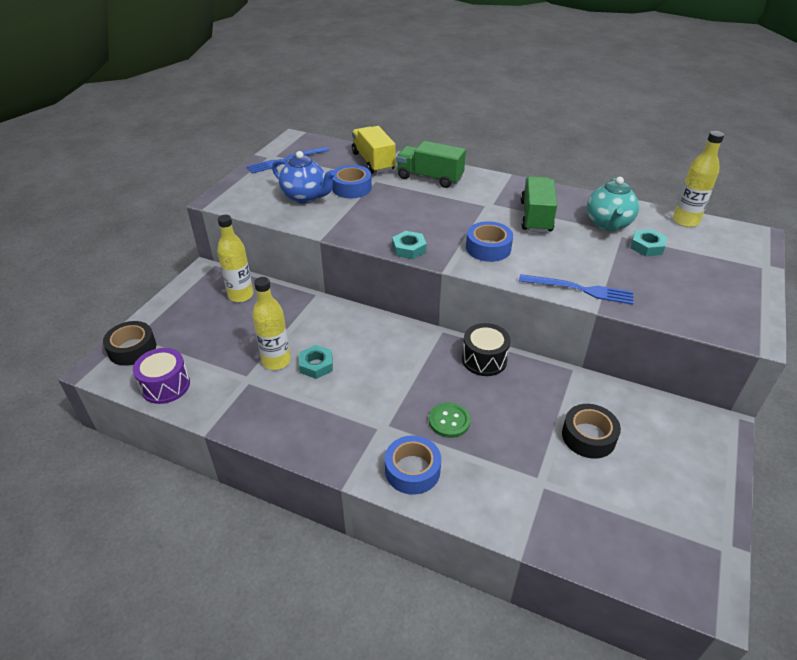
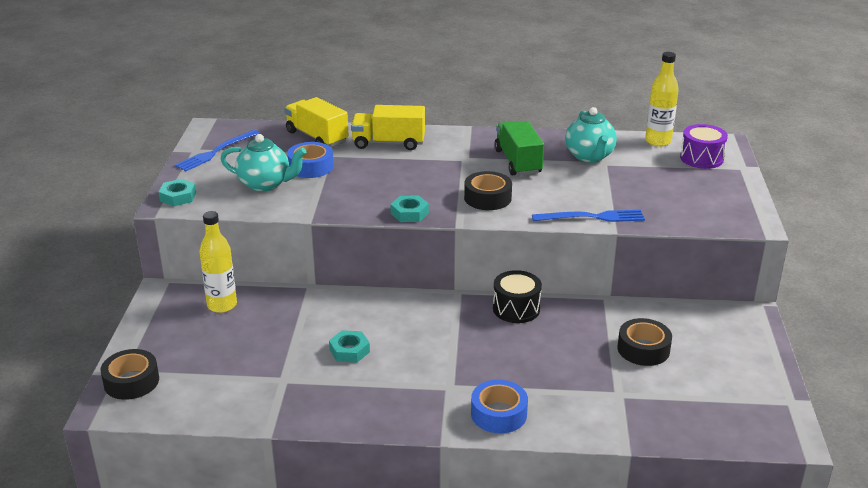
camera: 20 degrees left, 10 degrees down
(165, 386) = (196, 405): purple drum -> purple drum (701, 158)
(276, 361) = (304, 357): yellow bottle -> none
(305, 197) = (265, 184): blue teapot -> turquoise teapot
(429, 178) = (388, 143): green truck -> yellow truck
(449, 421) = (511, 367): green button -> none
(488, 248) = (487, 198): blue tape -> black tape
(647, 246) = (634, 170): turquoise nut -> turquoise nut (178, 197)

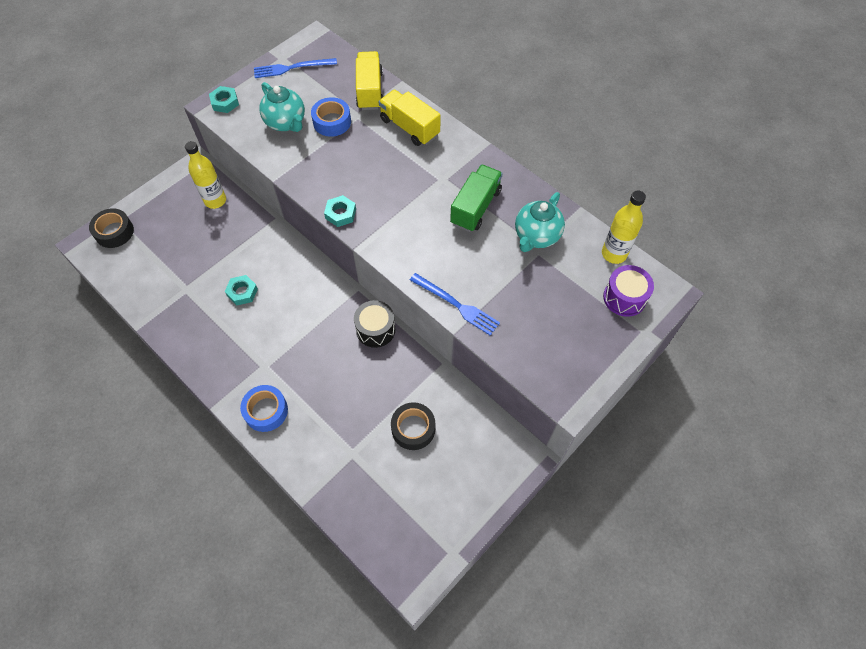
camera: 40 degrees right, 30 degrees up
(487, 198) = (408, 233): black tape -> none

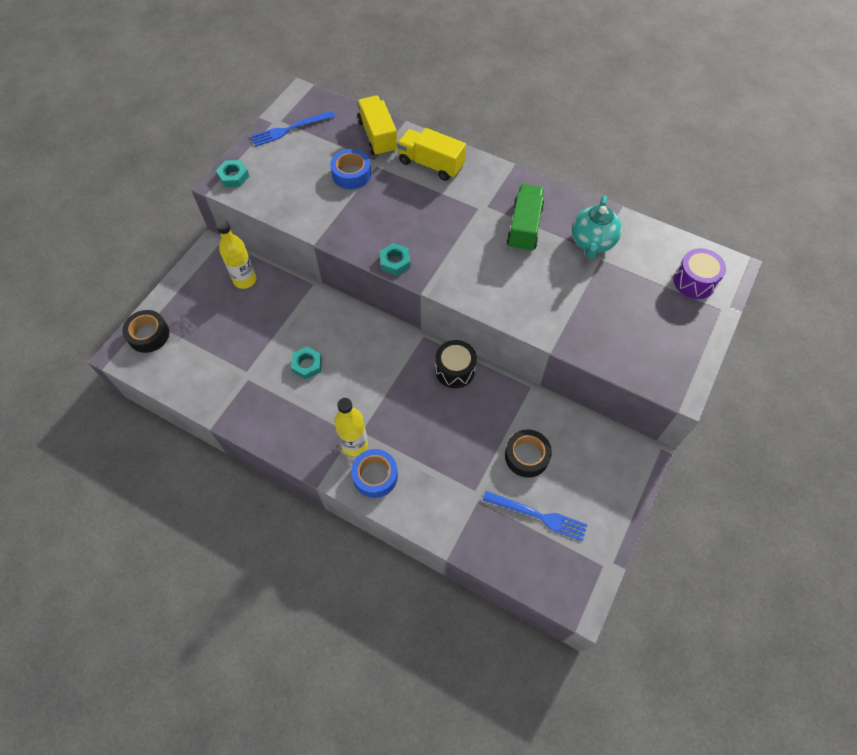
camera: 15 degrees left, 0 degrees up
(286, 123) = (305, 184): turquoise teapot -> none
(456, 305) = (542, 324): blue fork -> blue fork (538, 516)
(614, 254) = (669, 243): yellow bottle -> yellow bottle (354, 444)

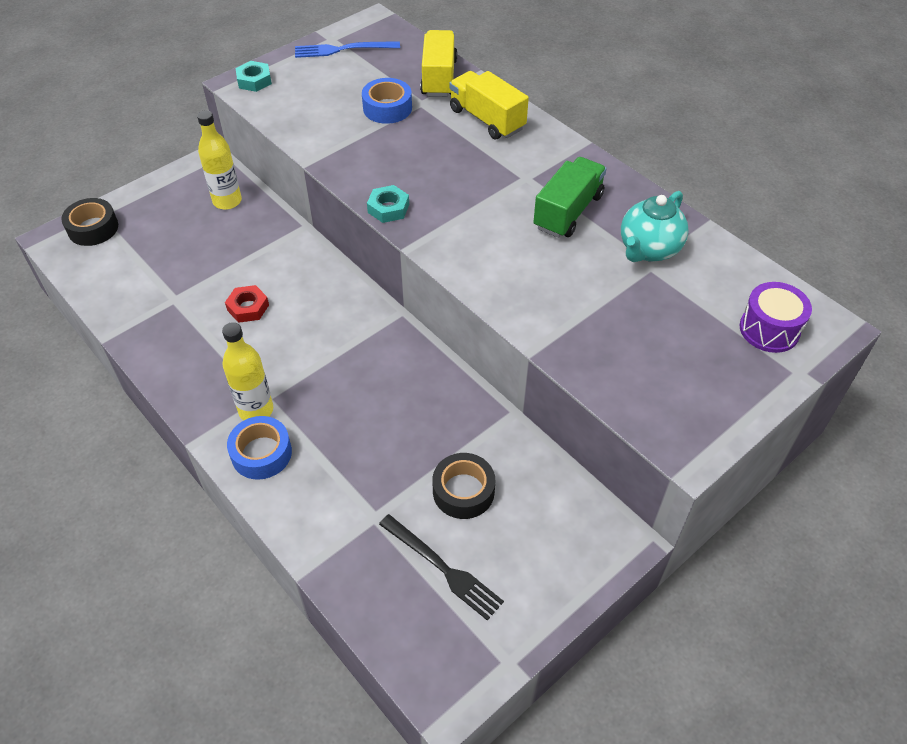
camera: 20 degrees right, 10 degrees down
(307, 365) = (248, 307): turquoise nut -> red nut
(455, 370) = (421, 364): black drum -> none
(538, 516) = (443, 568): blue fork -> black fork

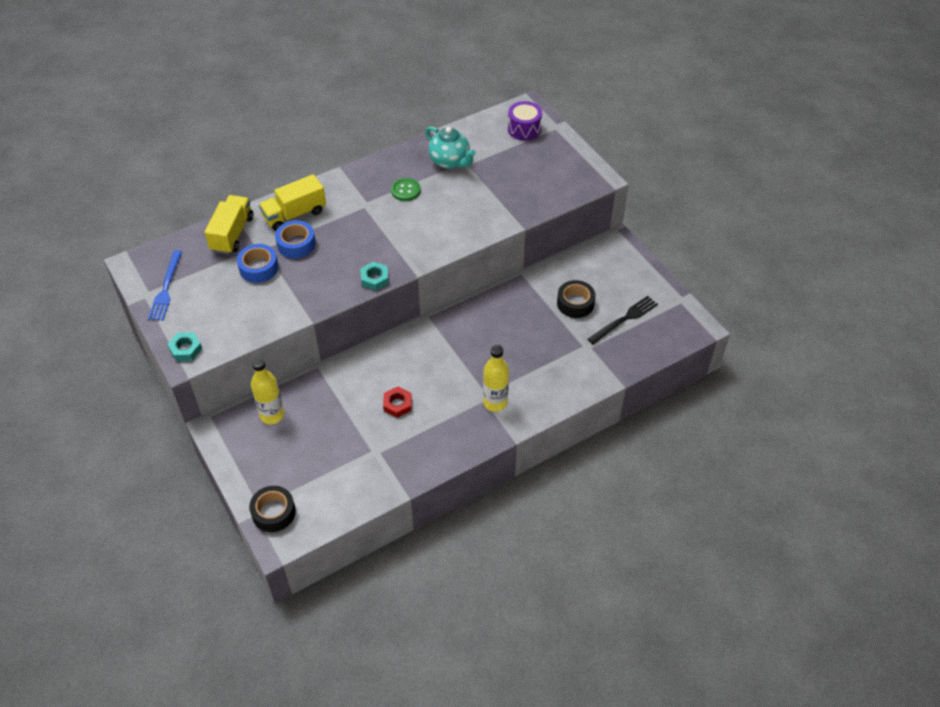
camera: 80 degrees left, 0 degrees up
(261, 453) = (531, 401): blue tape -> blue tape (296, 244)
(439, 78) = (232, 234): yellow truck -> yellow truck turned 90 degrees clockwise
(568, 212) = (405, 190): green truck -> green button

